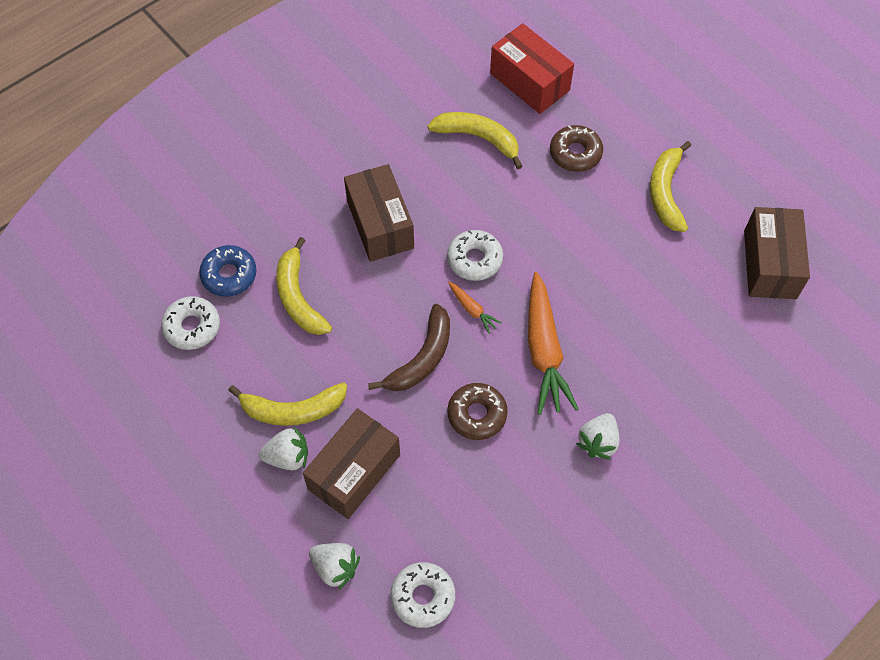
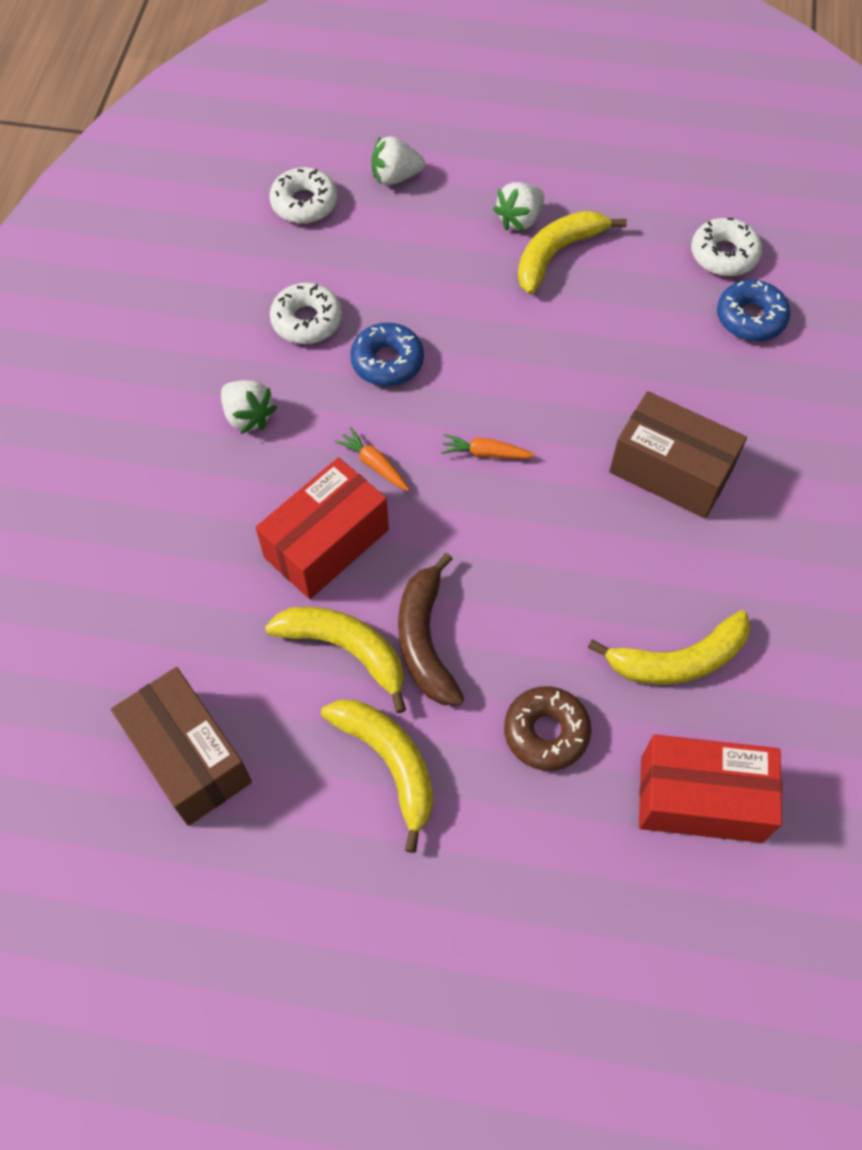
camera: 140 degrees right, 0 degrees up
(298, 297) = (664, 344): yellow banana -> yellow banana (346, 649)
(354, 472) = (452, 246): brown box -> none
(422, 358) = (488, 374): brown banana -> brown banana (425, 640)
(474, 259) = (534, 507): white donut -> white donut (307, 321)
(477, 414) = (387, 361): brown donut -> blue donut
(544, 351) = (374, 464): orange carrot -> orange carrot, size x0.46
(598, 442) = (248, 416): white strawberry -> white strawberry turned 150 degrees clockwise
(611, 323) = (326, 543): none -> red box

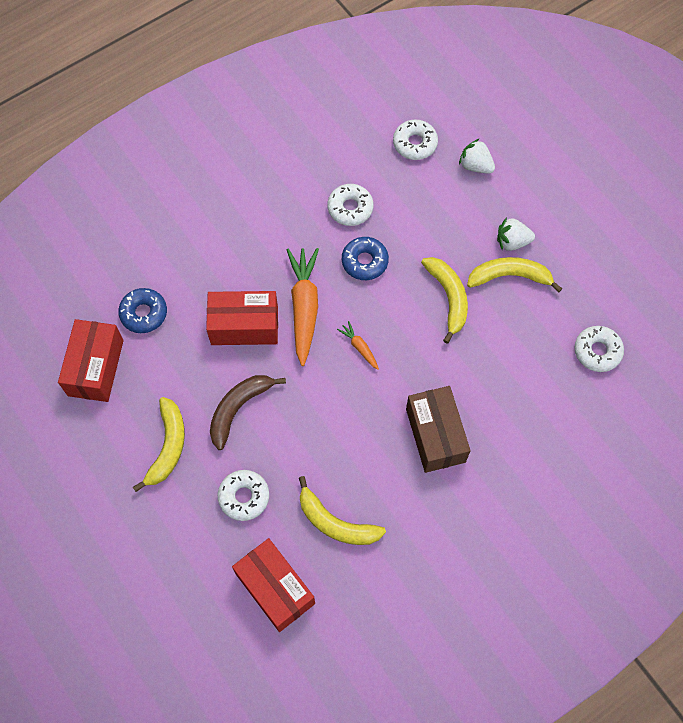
camera: 45 degrees right, 5 degrees up
(189, 757) = (95, 368): brown box -> red box
(248, 416) = (274, 234): white strawberry -> none
(346, 649) = (202, 381): yellow banana -> yellow banana (448, 298)
(374, 464) = (304, 307): orange carrot -> orange carrot, size x2.18
(546, 732) = (244, 497): brown donut -> white donut
(750, 318) = (570, 396): blue donut -> blue donut (144, 313)

